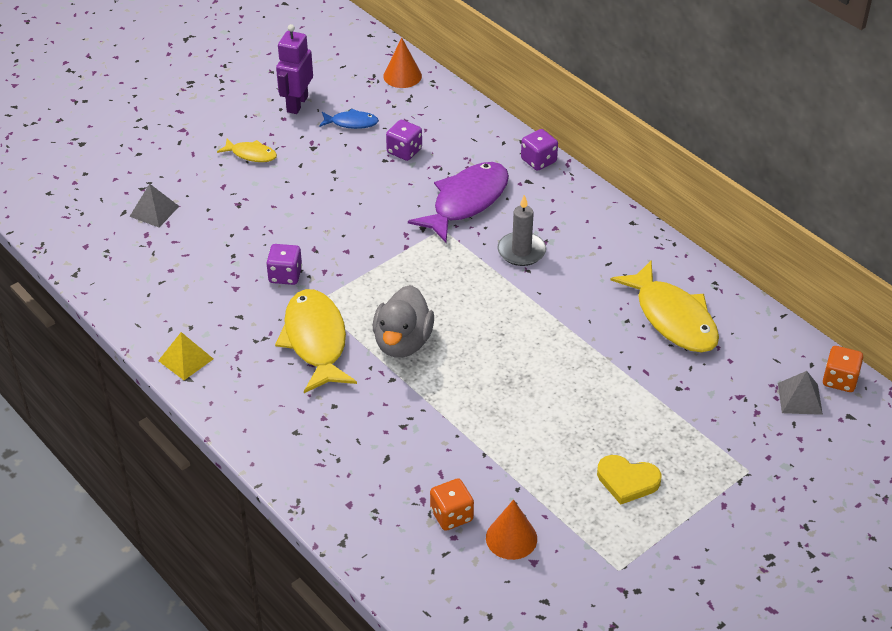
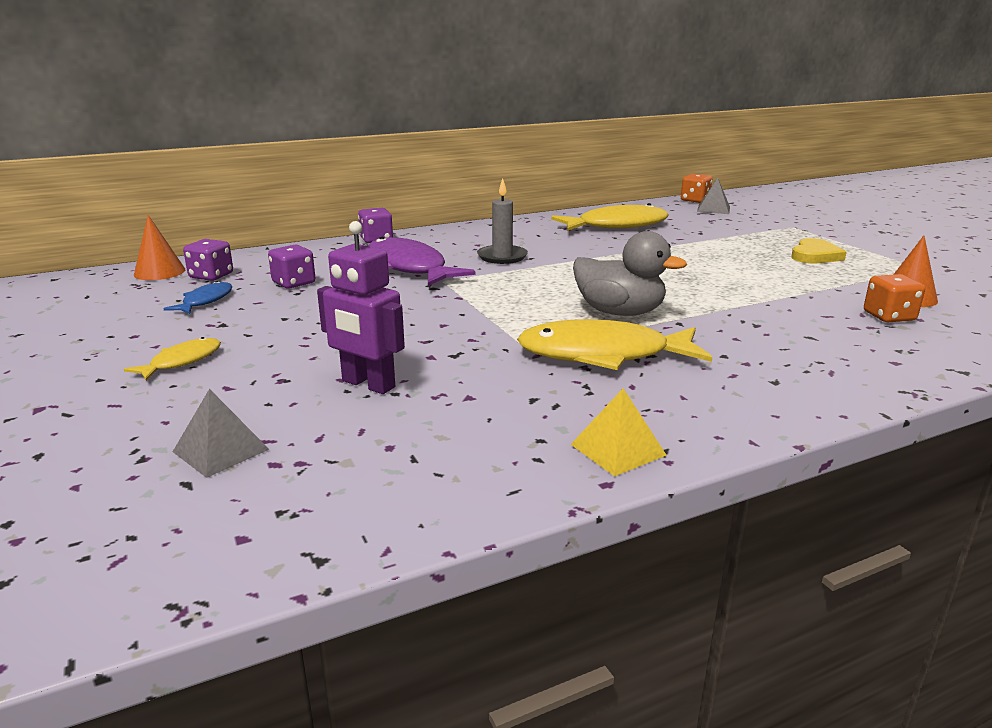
camera: 75 degrees left, 20 degrees down
(285, 275) = (465, 361): purple dice -> purple dice (211, 276)
(297, 104) = (118, 325): purple robot -> purple robot (368, 384)

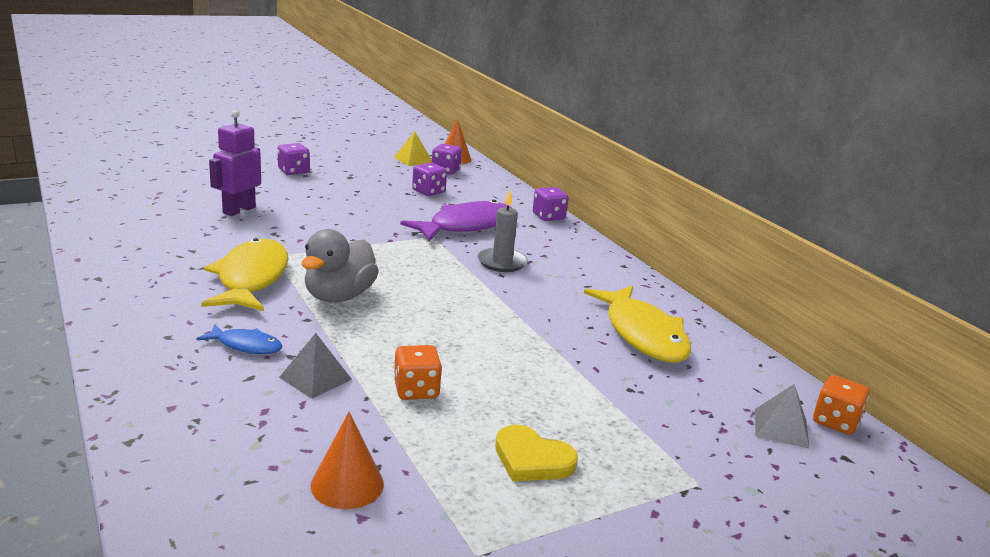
camera: 85 degrees right, 0 degrees up
(182, 361) = (293, 171): yellow fish -> purple dice
(205, 301) = (393, 171): blue fish -> blue fish (246, 346)
(220, 450) = (180, 182): grey pyramid -> grey pyramid (315, 378)
(618, 449) = (110, 266): yellow pyramid -> yellow pyramid (413, 160)
(889, 316) = (286, 444): orange dice -> orange dice (416, 390)

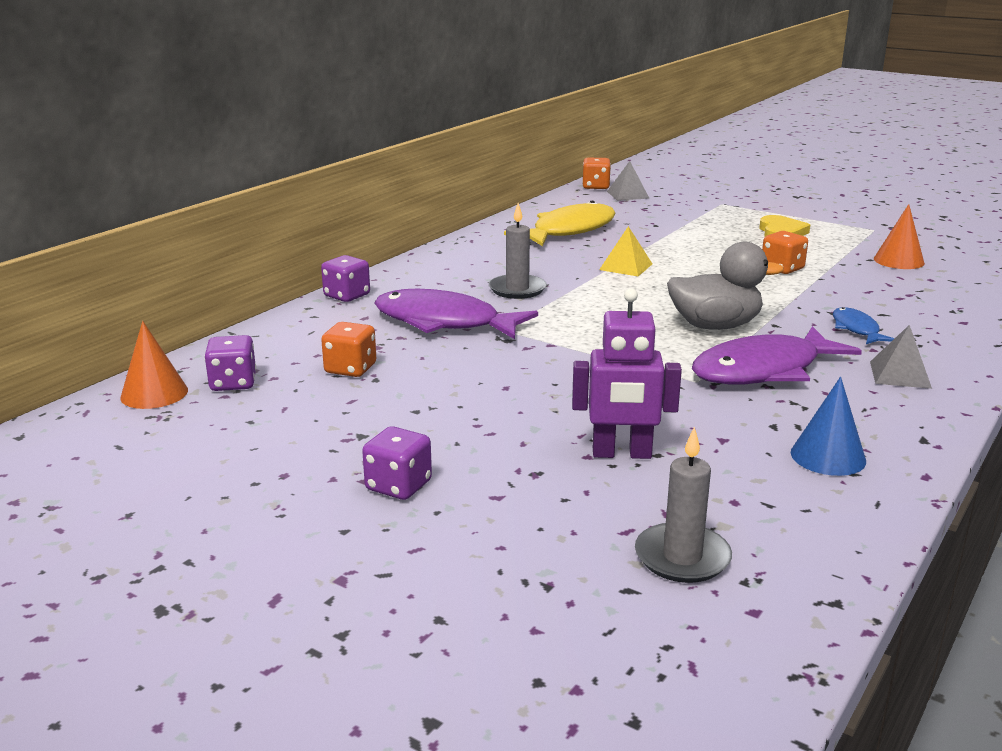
camera: 115 degrees left, 0 degrees up
(141, 247) = (828, 456): none -> blue cone
(149, 191) = (682, 557): none -> grey candle
(251, 278) = (763, 370): yellow fish -> purple fish
(315, 378) = (837, 296): grey pyramid -> grey pyramid (900, 374)
(413, 160) = (200, 419): yellow pyramid -> yellow pyramid (626, 266)
(428, 192) = (350, 369): purple dice -> orange dice

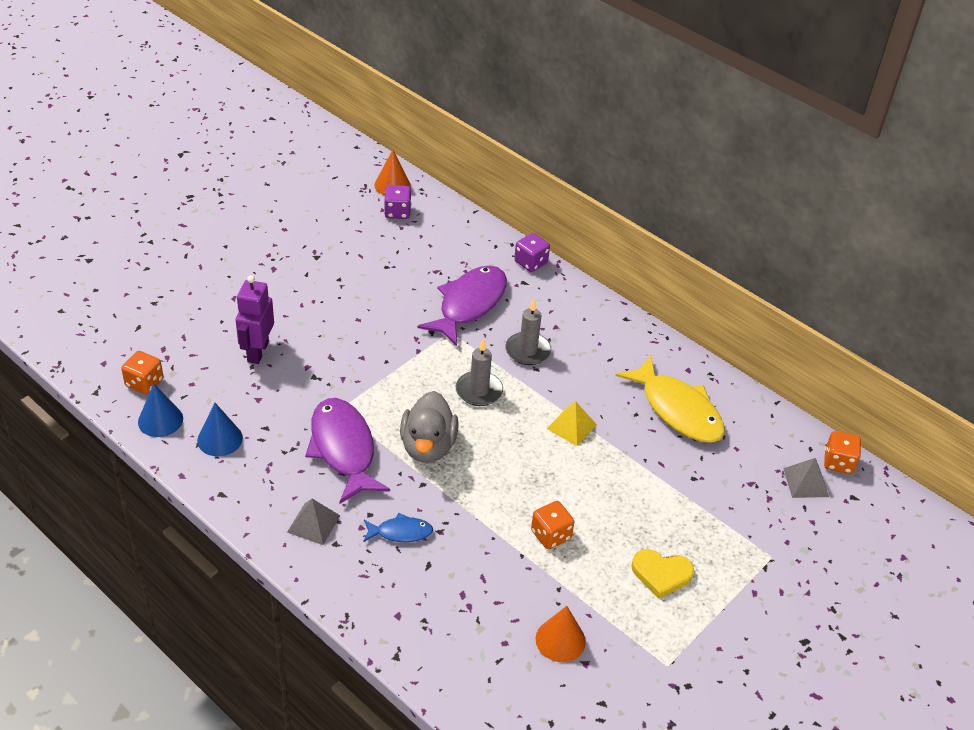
camera: 95 degrees right, 20 degrees up
(350, 369) = (404, 257): orange dice -> orange dice (144, 383)
(398, 486) = (257, 265): purple dice -> none
(682, 557) = (153, 350): grey candle -> grey candle (479, 391)
(838, 515) = (160, 420): none -> blue cone

